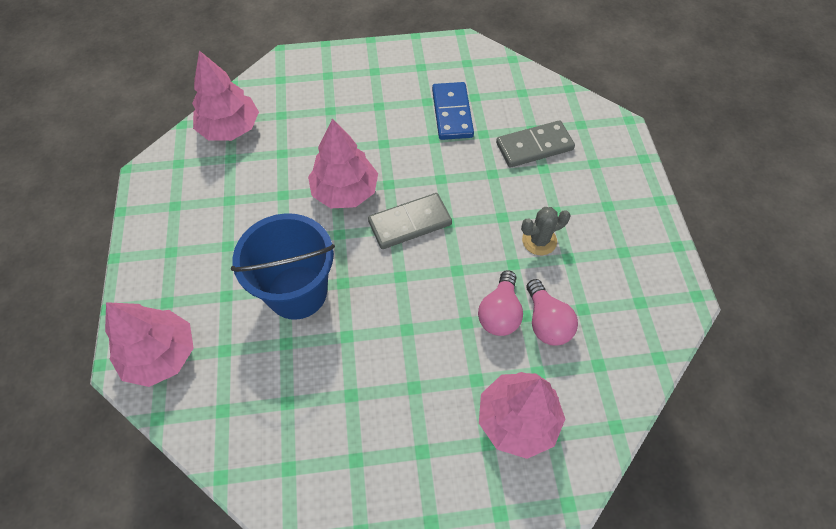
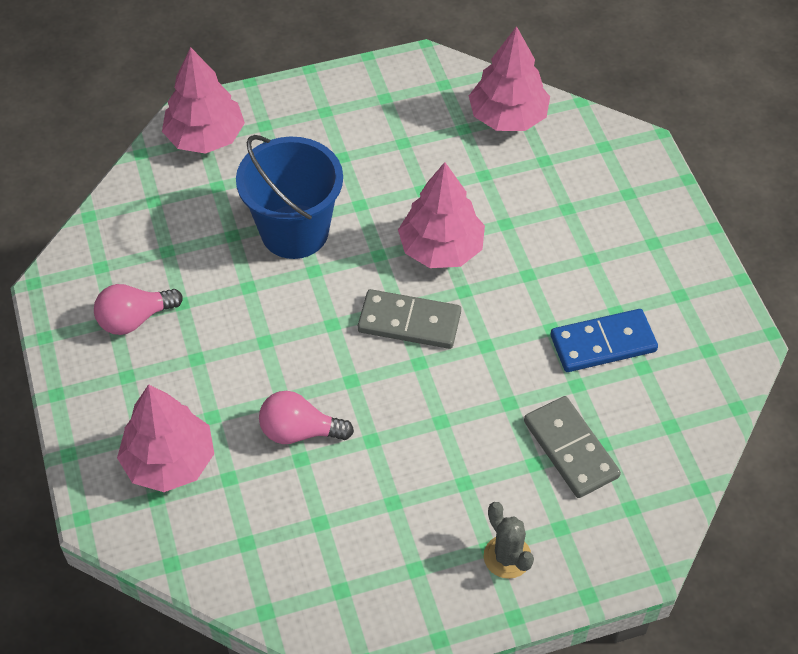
camera: 80 degrees right, 5 degrees down
(410, 223) = (409, 322): grey domino -> grey domino turned 45 degrees counterclockwise
(539, 240) = (412, 466): grey cactus -> grey cactus (507, 557)
(546, 322) = (295, 482): pink light bulb -> pink light bulb (134, 319)

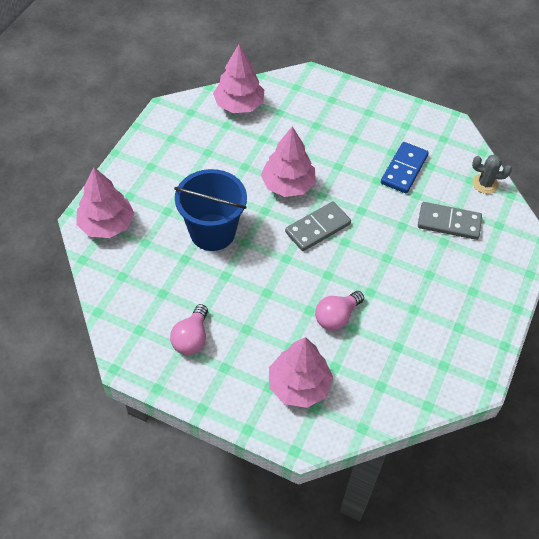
camera: 50 degrees left, 0 degrees up
(507, 557) = (484, 288): grey cactus -> grey cactus (485, 184)

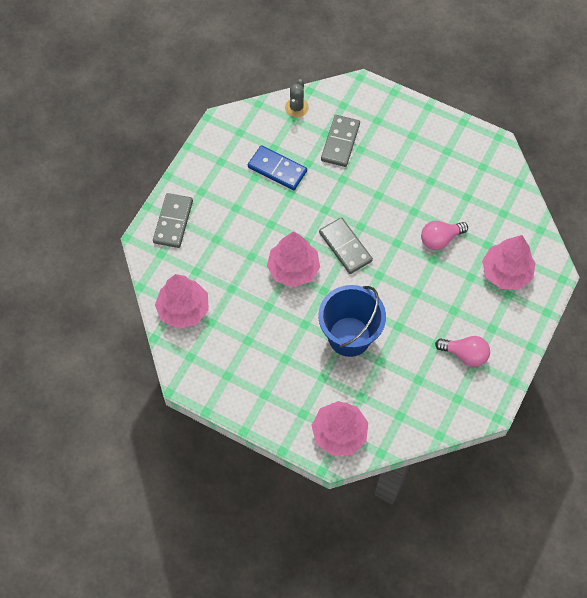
camera: 85 degrees left, 10 degrees up
(331, 93) = (173, 222): none -> grey domino
(336, 317) = (440, 239): pink light bulb -> pink light bulb turned 105 degrees clockwise

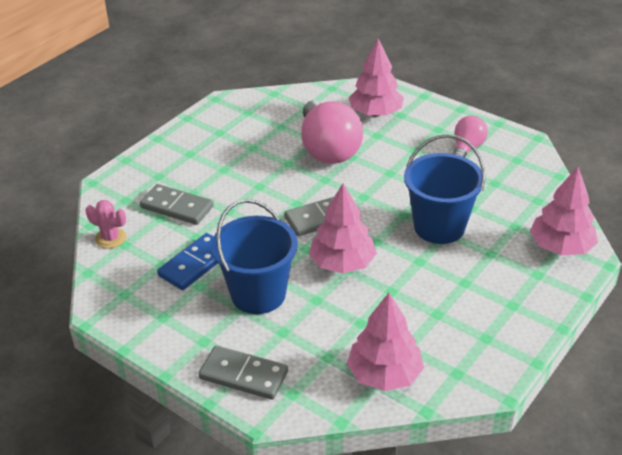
camera: 80 degrees left, 25 degrees down
(251, 217) = (258, 294): none -> blue bucket
(296, 107) = (110, 238): grey cactus -> pink cactus
(440, 239) = (328, 149): pink light bulb -> pink light bulb, size x1.85

